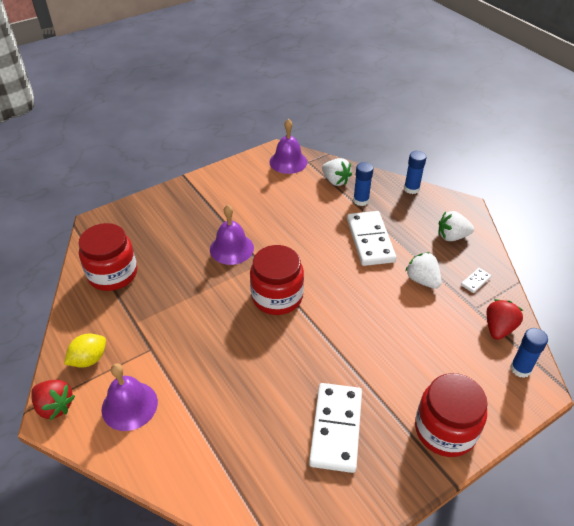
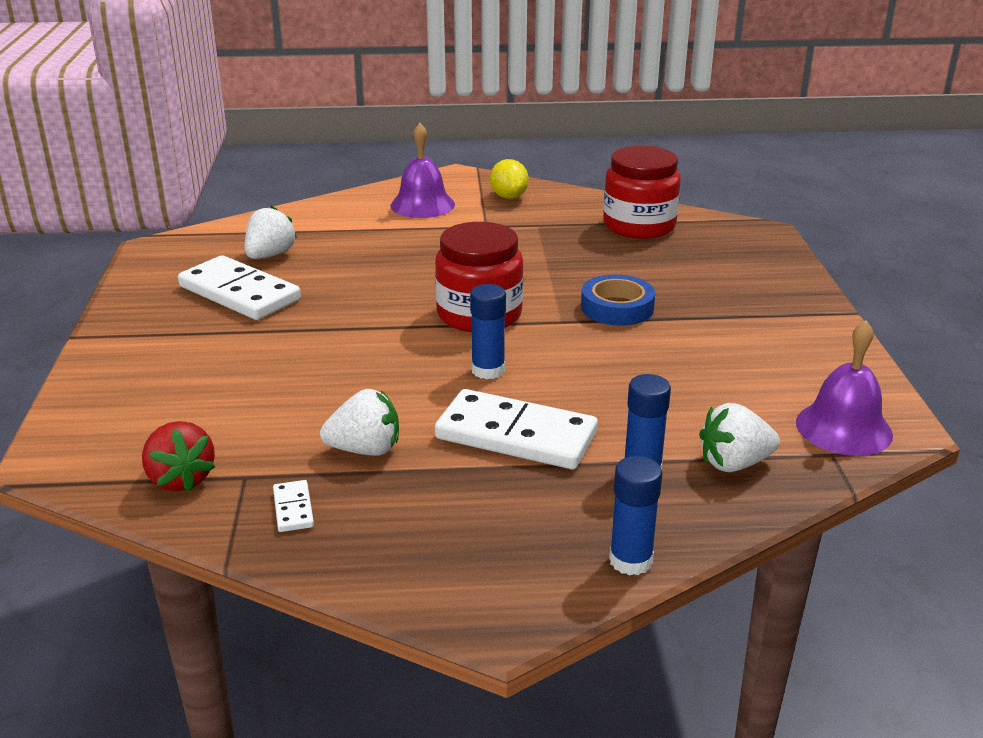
camera: 120 degrees right, 15 degrees down
(55, 406) = (466, 177): red strawberry -> none
(231, 248) = (617, 308): purple bell -> blue tape
(445, 430) = (129, 357): red jar -> none
(452, 236) = (428, 541): white strawberry -> white strawberry (270, 255)
(520, 369) = (98, 460): blue glue stick -> blue glue stick (488, 370)

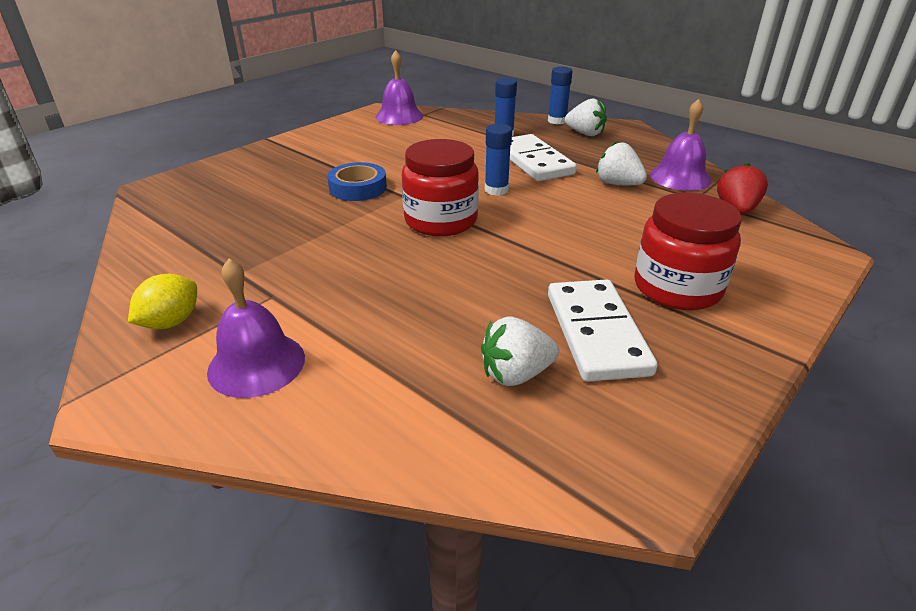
camera: 135 degrees left, 5 degrees up
(293, 509) = (680, 177): white domino -> purple bell
(639, 226) = (189, 230): red jar -> red jar (677, 288)
(734, 463) = (464, 124): white strawberry -> white strawberry (585, 134)

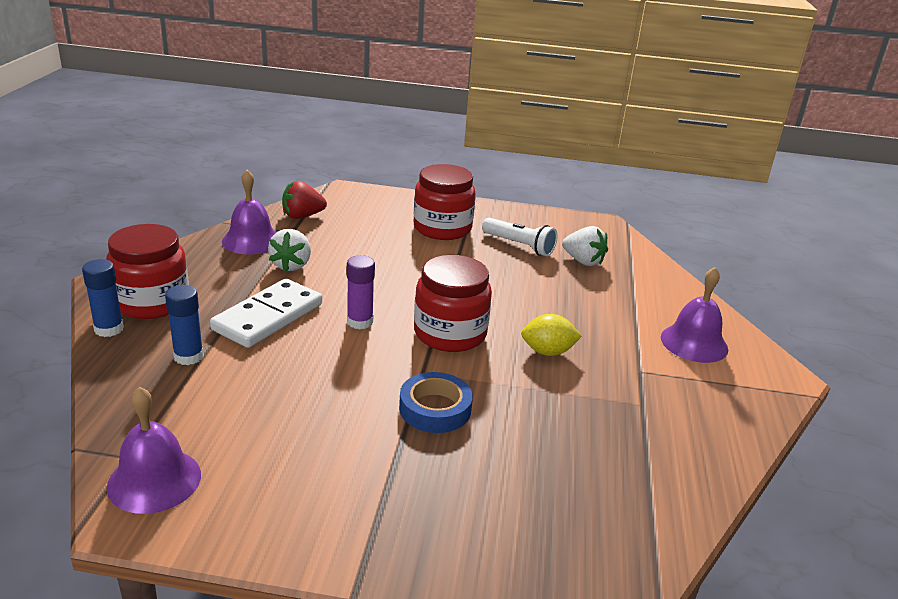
camera: 125 degrees left, 5 degrees down
(171, 322) = (722, 400): yellow lemon -> yellow lemon (547, 352)
(496, 190) = (360, 322): blue glue stick -> purple glue stick
(585, 134) = (152, 302): white strawberry -> red jar
(596, 333) = (519, 246): white domino -> white flashlight

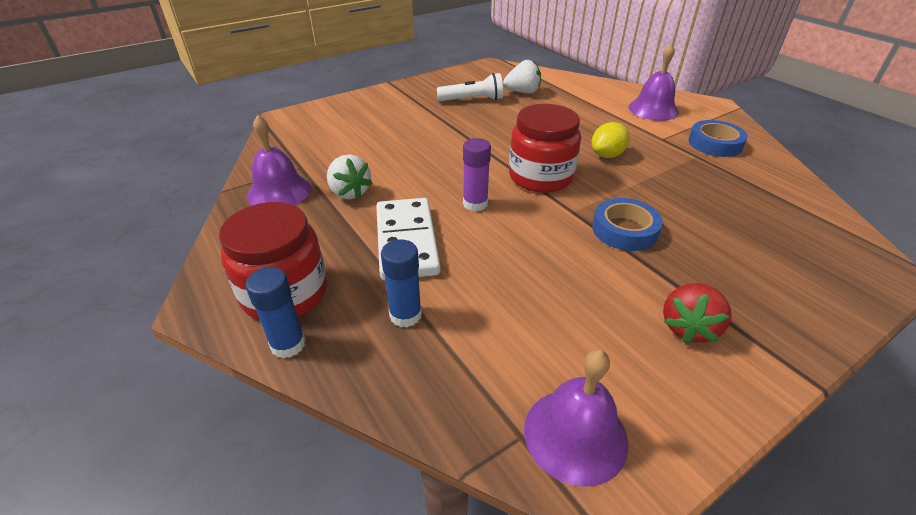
camera: 40 degrees left, 10 degrees up
(302, 216) = (287, 152): red strawberry -> red strawberry (688, 327)
(442, 228) = (406, 111): red jar -> none
(690, 406) = (715, 144): none -> blue tape

